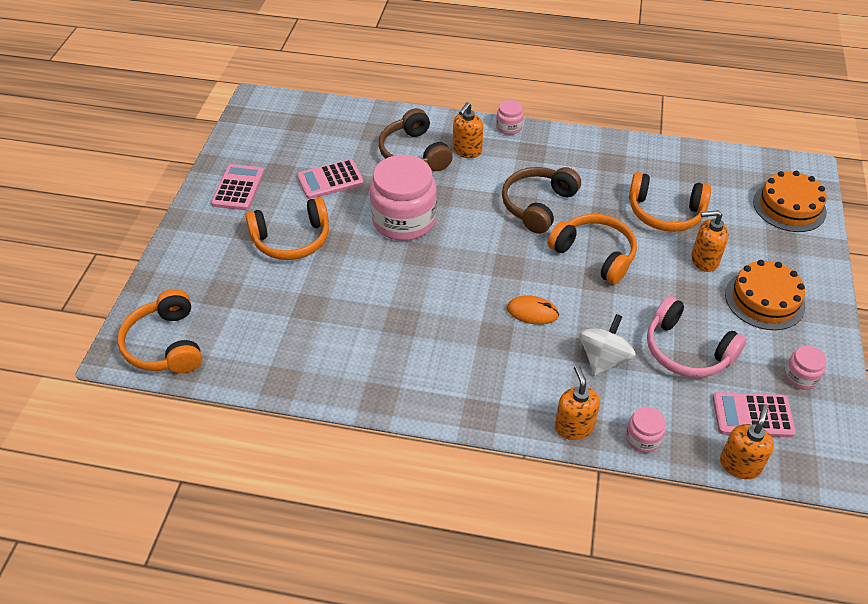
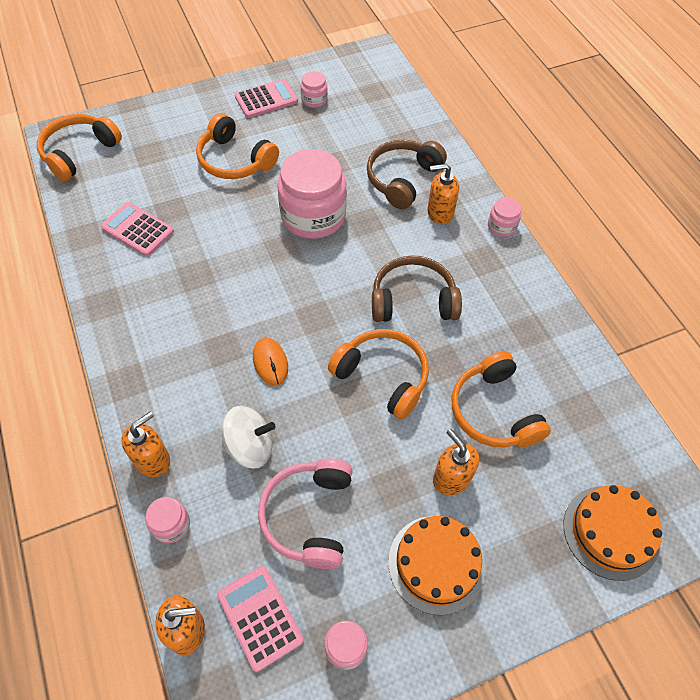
camera: 55 degrees right, 10 degrees up
(272, 160) = (314, 100): none -> pink jar
(330, 180) = (321, 145): pink calculator -> pink calculator (137, 230)
(594, 254) = (382, 377): orange headphones -> orange headphones turned 60 degrees counterclockwise

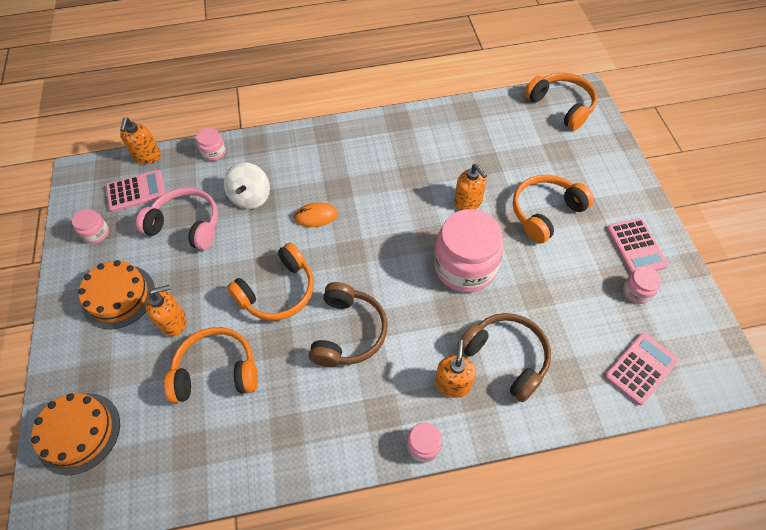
camera: 105 degrees right, 0 degrees up
(137, 230) = (468, 141): pink calculator -> pink calculator (641, 368)
(153, 460) = (262, 144): orange soap dispenser -> orange soap dispenser (468, 202)

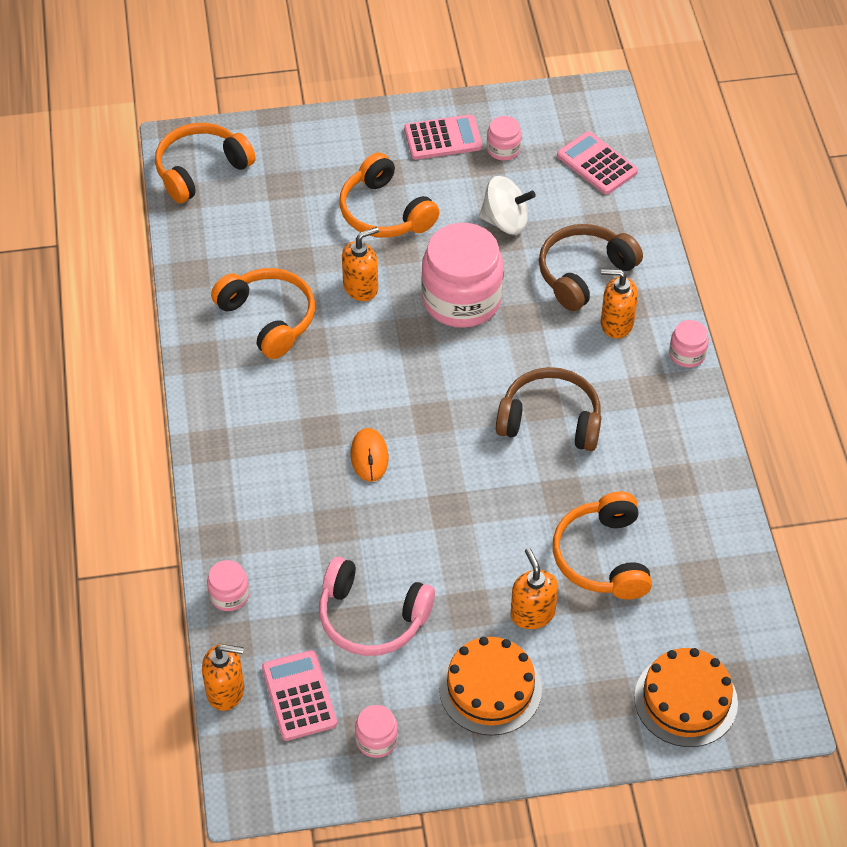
camera: 90 degrees left, 5 degrees down
(186, 225) = (372, 617): pink headphones -> pink headphones turned 90 degrees counterclockwise
(251, 197) = (326, 538): white spinning top -> white spinning top (505, 222)
(278, 291) = (489, 496): orange headphones -> orange headphones (268, 318)

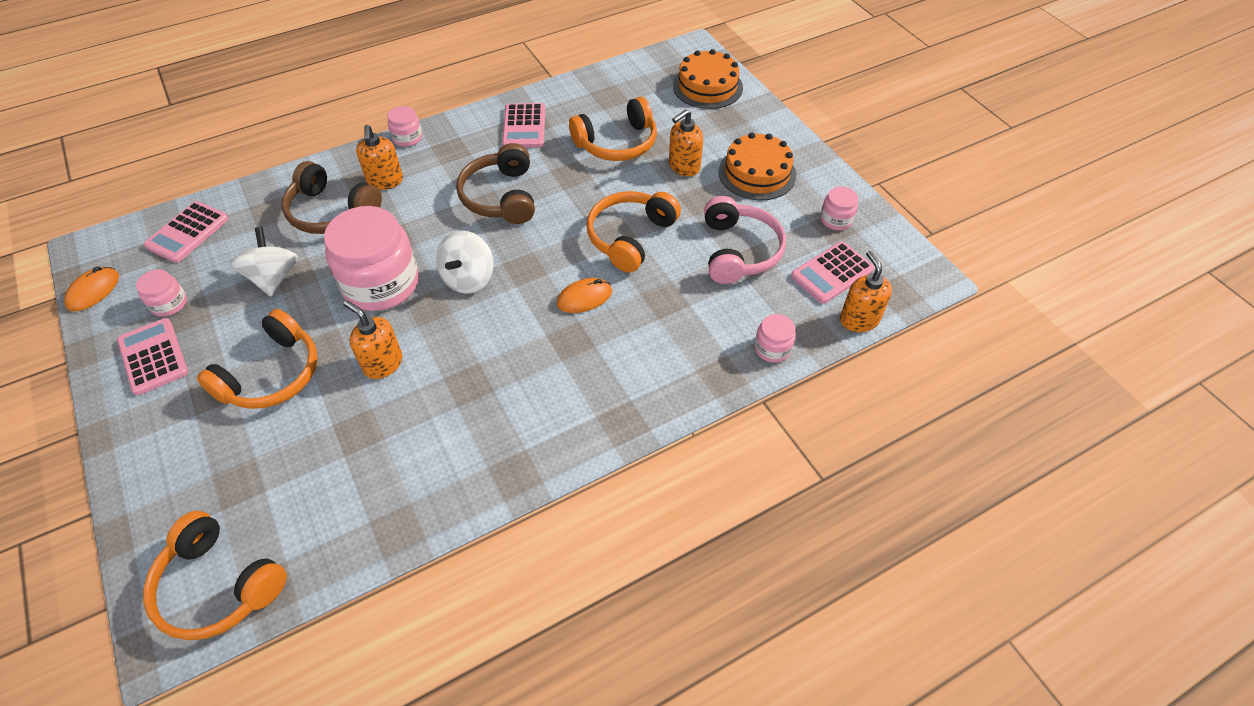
camera: 110 degrees left, 0 degrees up
(268, 318) = (445, 429): orange headphones -> orange headphones (630, 237)
(438, 368) = (468, 278): none -> white spinning top
(543, 100) = (93, 291): none -> orange mouse
(669, 470) = (524, 126): none -> pink calculator

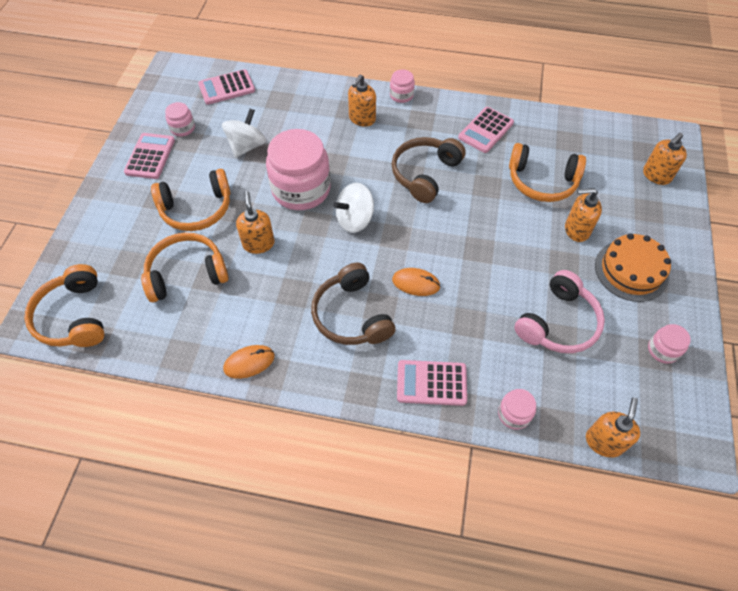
camera: 40 degrees right, 5 degrees up
(93, 291) = (154, 96): orange mouse -> orange mouse (249, 362)
(331, 211) = (313, 121): brown headphones -> brown headphones (352, 315)
(630, 237) = (487, 260): orange headphones -> orange headphones (187, 274)
(707, 86) = (656, 175): orange cake -> orange soap dispenser
(832, 273) = (617, 390): pink calculator -> pink calculator (431, 383)

